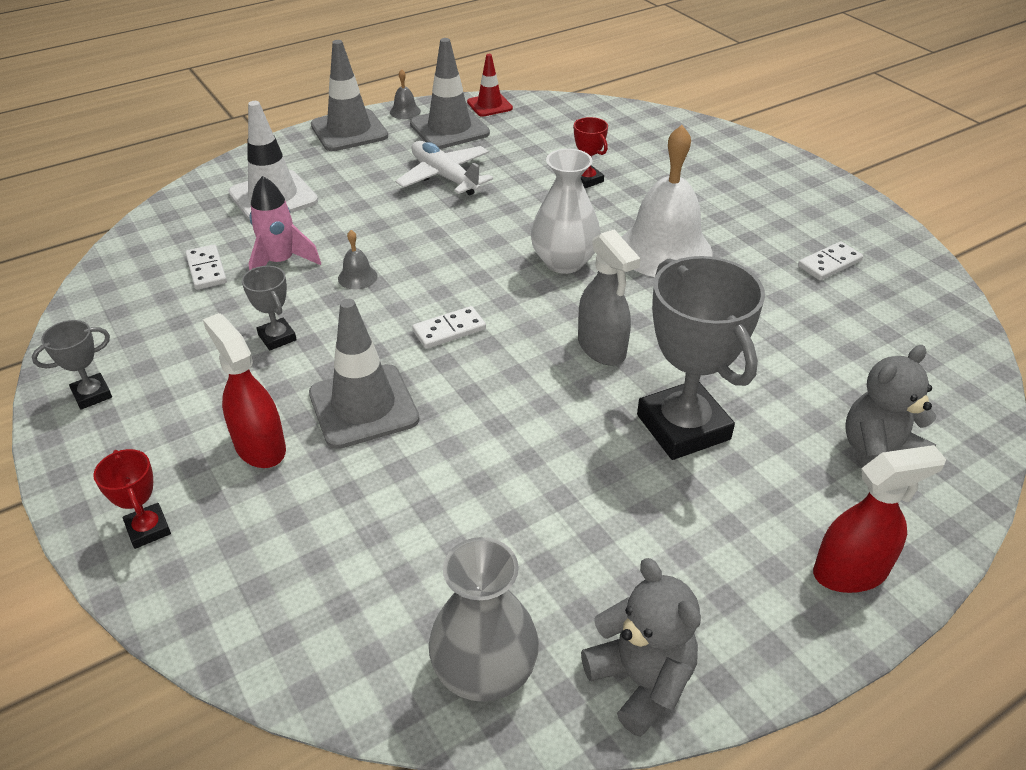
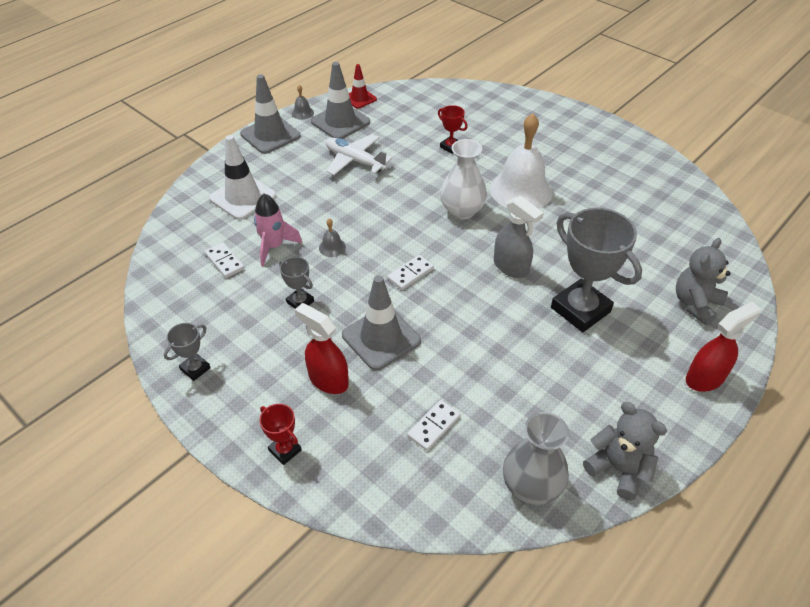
camera: 15 degrees left, 5 degrees up
(829, 263) = (623, 181): white domino -> white domino (433, 426)

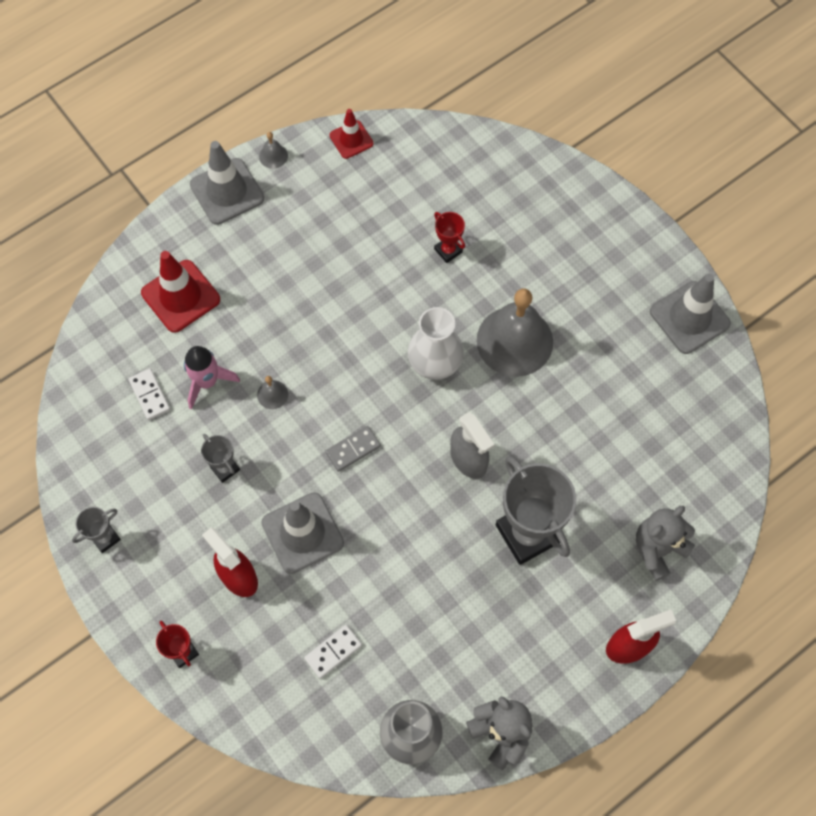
camera: 10 degrees right, 20 degrees up
(243, 197) = (180, 296): white traffic cone -> red traffic cone
(340, 122) = (318, 181): grey traffic cone -> grey traffic cone (689, 317)
(355, 161) = (324, 256): white plane -> none
(410, 274) = (353, 449): white domino -> grey domino
(521, 190) = (514, 341): white bell -> grey bell

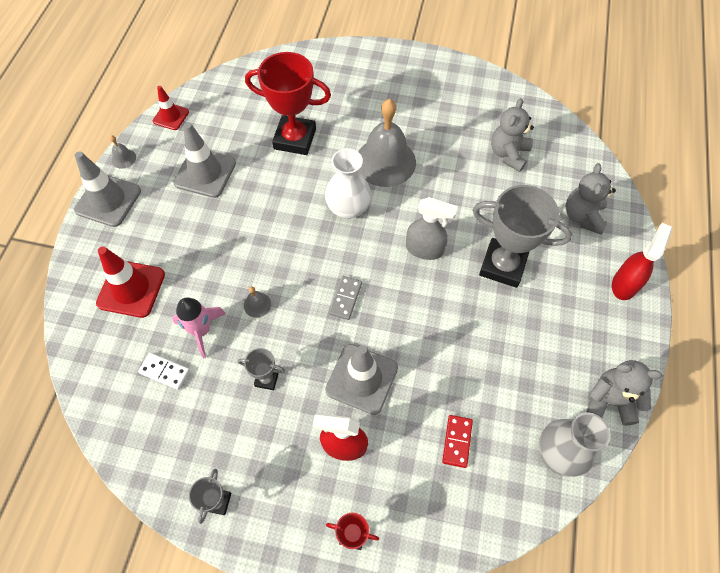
camera: 40 degrees left, 5 degrees down
(333, 652) = (457, 441): white domino -> red domino
(448, 250) = (295, 139): red trophy -> red trophy, size x2.13
(648, 426) = (508, 154): none -> grey teddy bear
(689, 317) = (471, 82): grey traffic cone -> grey traffic cone (205, 173)

